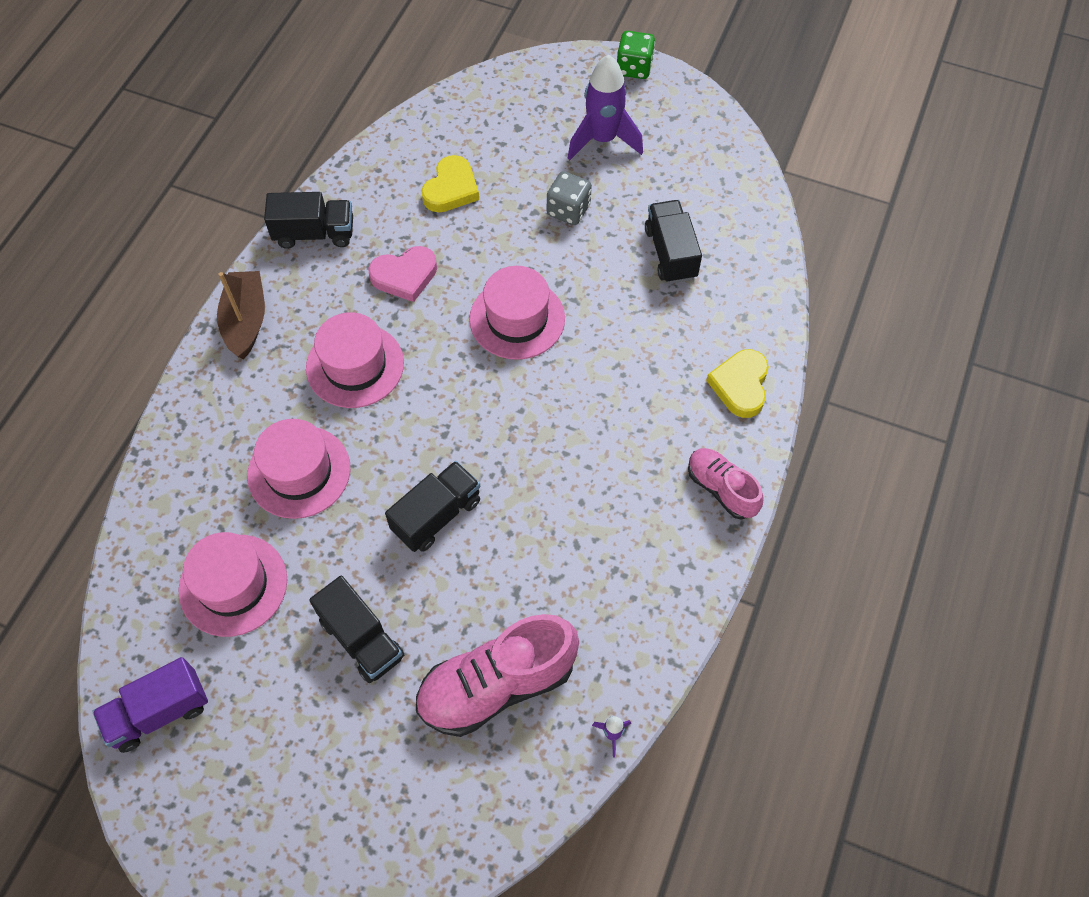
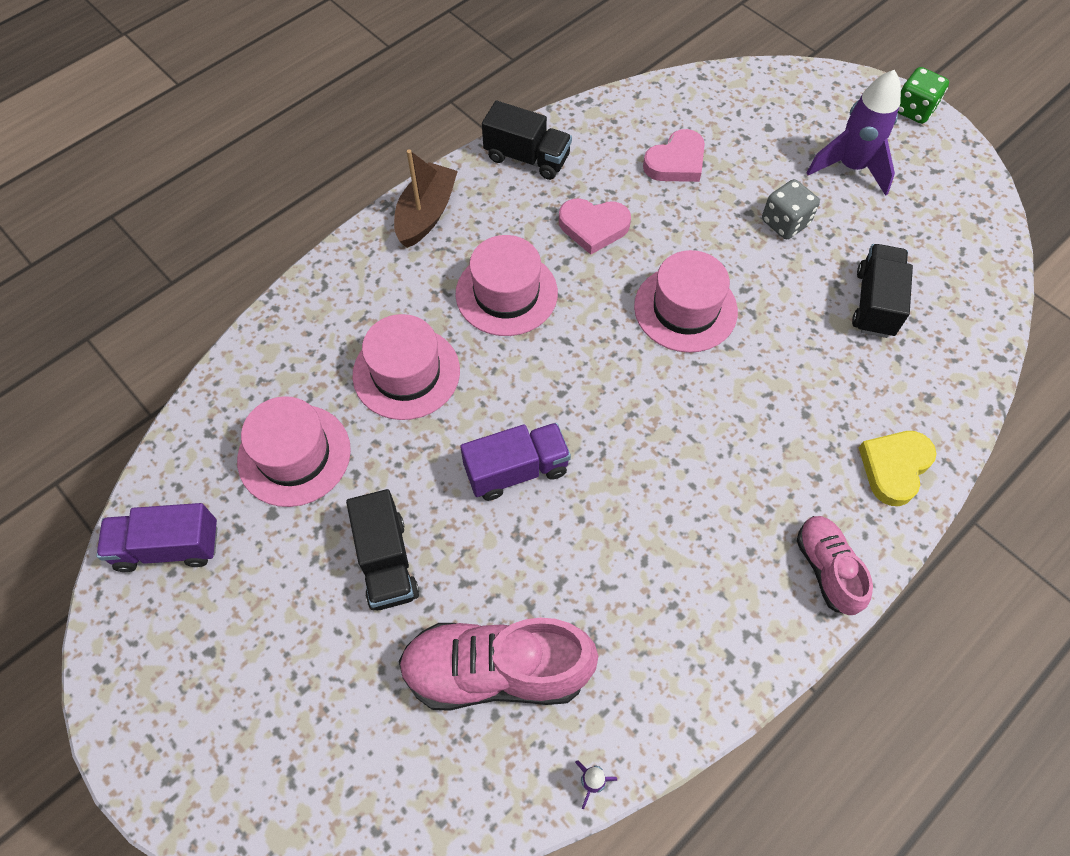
camera: 25 degrees right, 0 degrees up
(436, 515) = (516, 470): black truck -> purple truck
(451, 189) = (676, 162): yellow heart -> pink heart

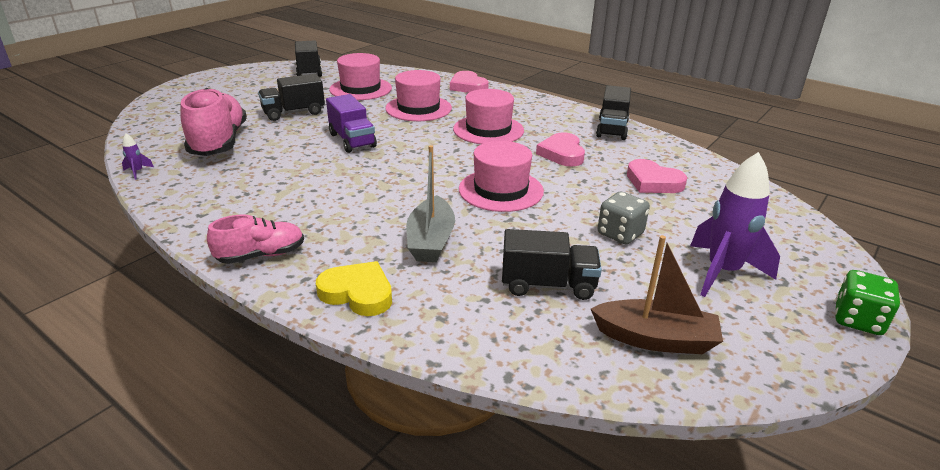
camera: 80 degrees right, 30 degrees down
(168, 547) = (309, 71): purple truck -> black truck
(324, 293) = (468, 86): none -> pink heart
(426, 214) = (541, 105): brown boat -> brown boat (655, 339)
(797, 393) = (431, 241): none -> grey boat

